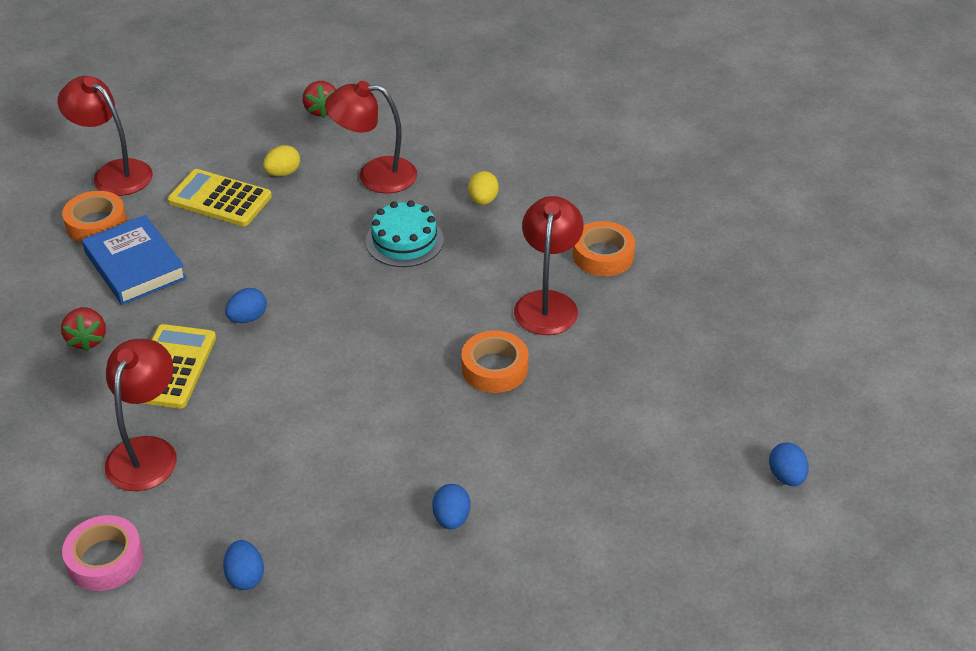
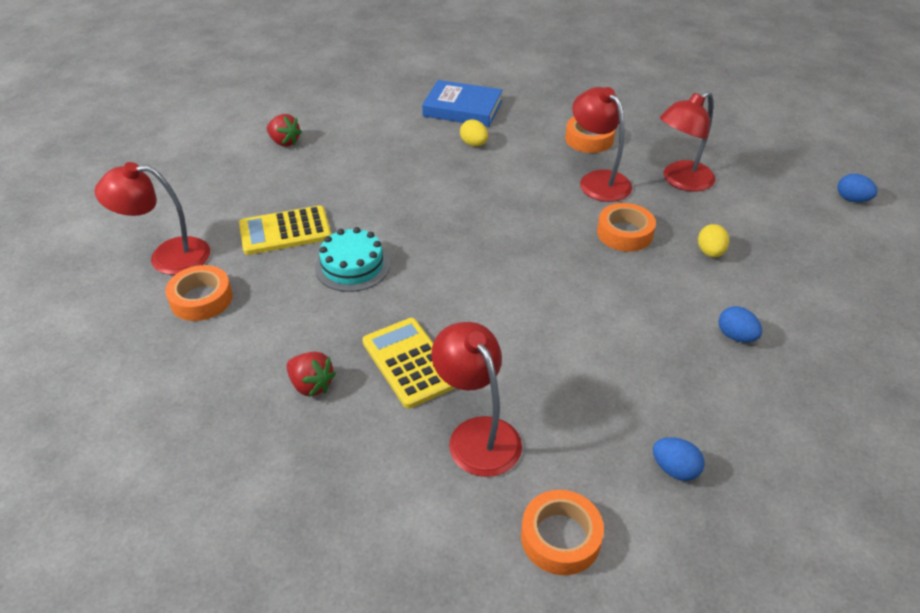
camera: 40 degrees left, 0 degrees up
(105, 559) = (560, 537): pink tape -> orange tape
(135, 265) = (278, 310): blue book -> blue book (462, 109)
(248, 318) = (419, 296): blue egg -> none
(283, 173) = (311, 192): yellow egg -> yellow egg (710, 252)
(375, 175) = (381, 163): red lamp -> red lamp (681, 181)
(404, 240) = (458, 191): turquoise cake -> turquoise cake (352, 266)

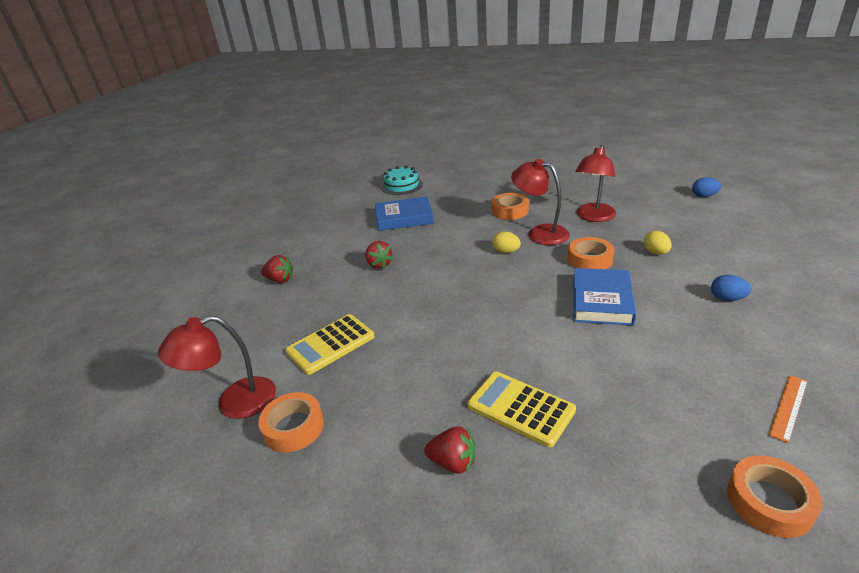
camera: 20 degrees left, 10 degrees down
(352, 266) = (409, 351): turquoise cake -> turquoise cake (402, 186)
(393, 159) = (379, 264): none -> red strawberry
(474, 144) = (432, 237): yellow egg -> yellow egg (506, 252)
(477, 434) = (625, 444): red lamp -> none
(591, 286) = (602, 301): none -> blue book
(674, 469) = (788, 407): blue egg -> orange ruler

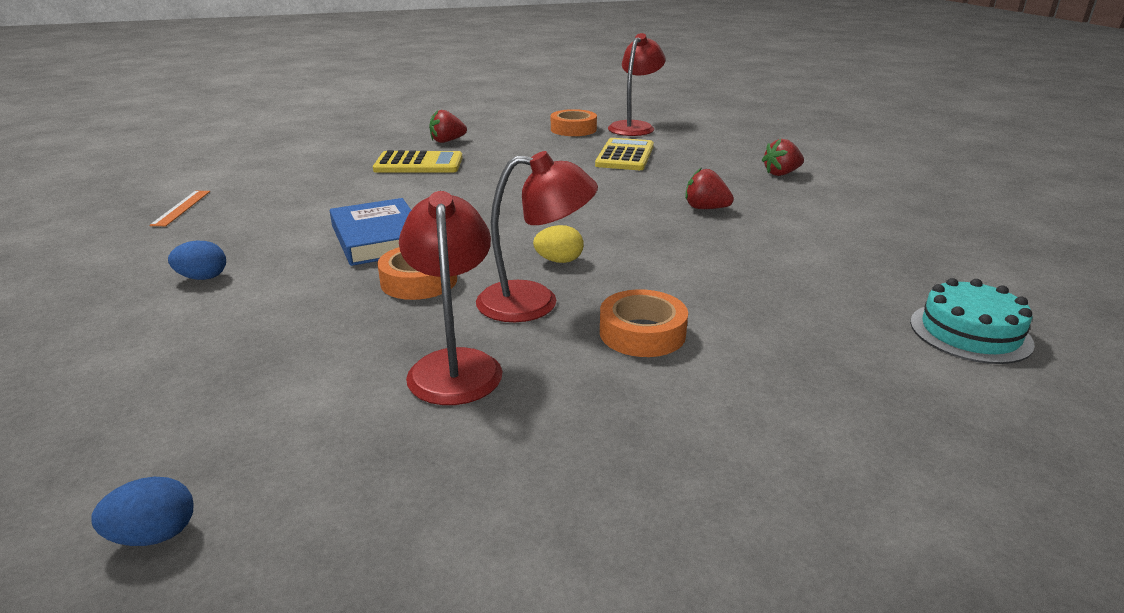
camera: 140 degrees right, 5 degrees down
(404, 218) = (805, 269): blue book -> none
(656, 253) = (308, 318): yellow egg -> none
(769, 501) = (225, 169): orange tape -> none

